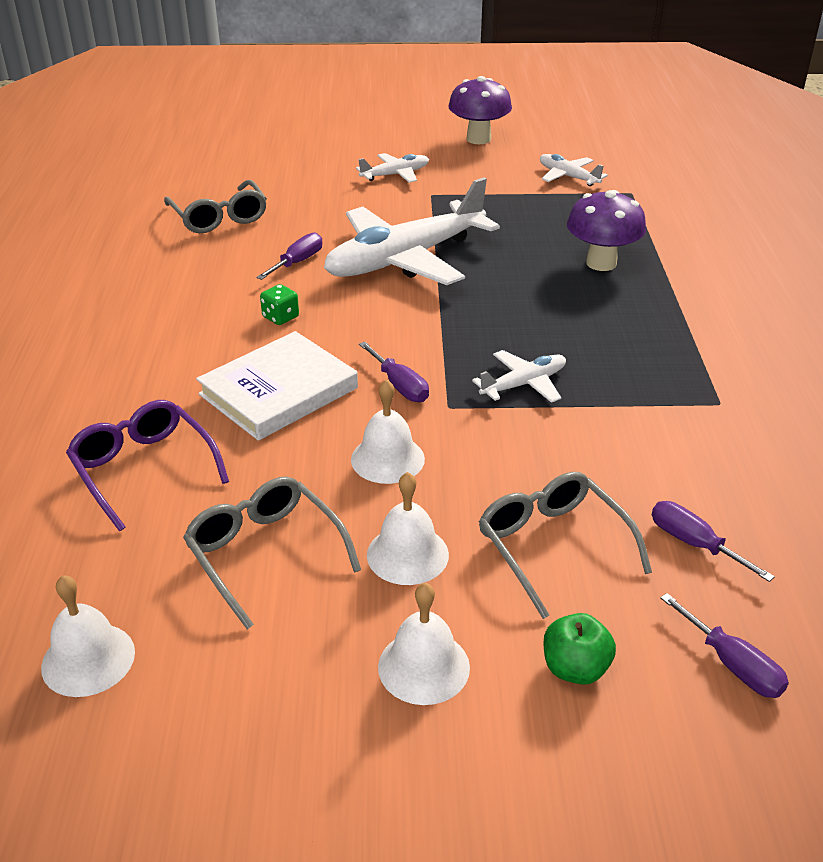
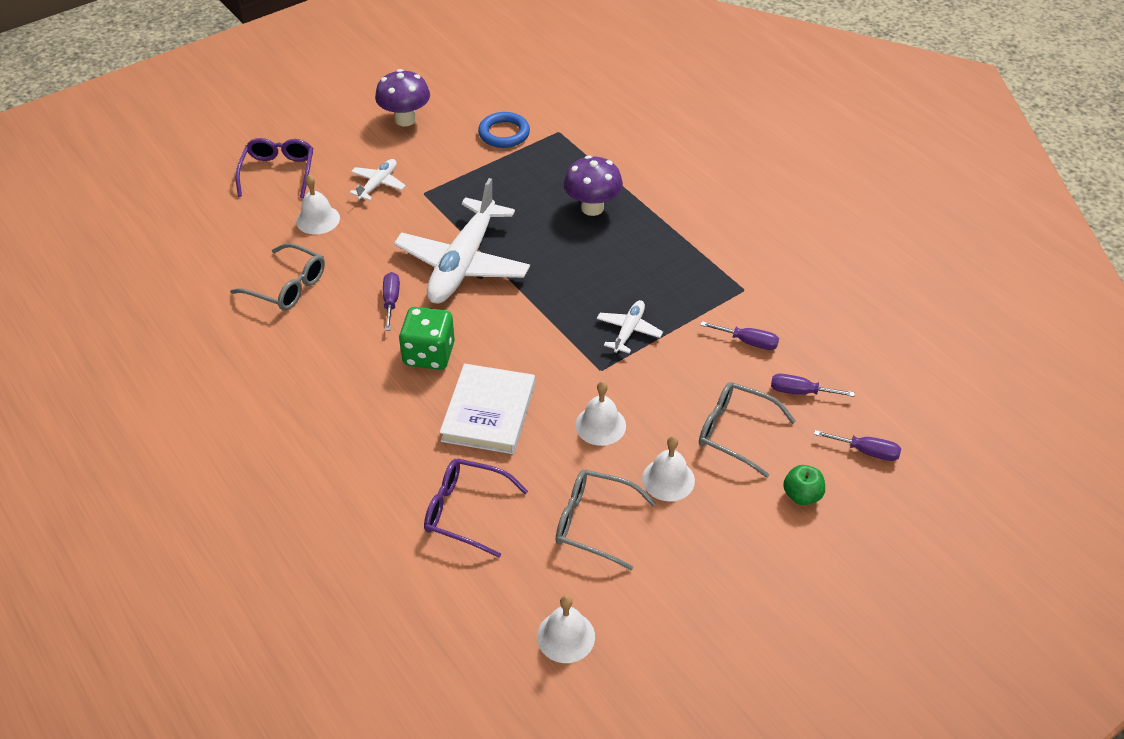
camera: 35 degrees left, 10 degrees up
(280, 317) = (429, 354): green dice -> green dice, size x2.03
(316, 140) = (278, 172): none -> purple glasses
(400, 386) = (558, 369): purple screwdriver -> purple screwdriver (748, 342)
(424, 666) = (734, 537): white bell -> white bell (318, 219)
(568, 177) = (504, 133): white plane -> blue ring

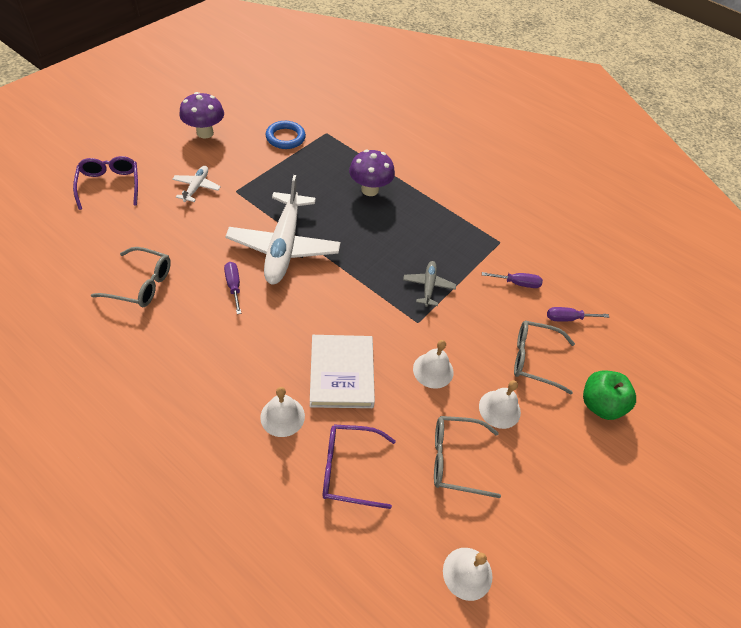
camera: 20 degrees left, 5 degrees up
(318, 219) = (153, 222): white bell -> white bell (282, 416)
(429, 354) = (278, 329): green dice -> none
(628, 331) = (428, 286): white plane -> grey plane
(802, 495) = (600, 404): green apple -> green apple, size x1.53
(866, 451) = (630, 360): purple screwdriver -> none

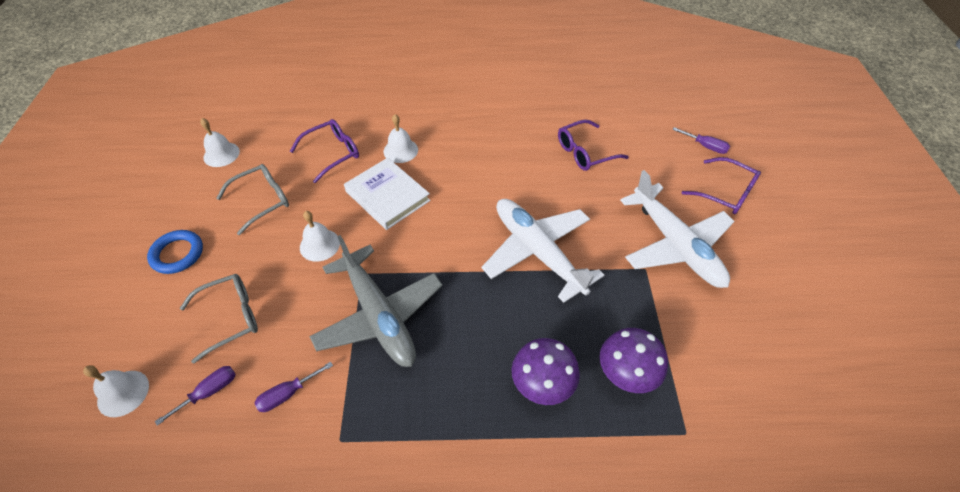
camera: 145 degrees right, 0 degrees up
(141, 284) = (585, 152): grey glasses -> purple glasses
(196, 187) = (675, 244): white plane -> white plane, size x2.16
(205, 133) = (769, 307): purple mushroom -> purple mushroom (625, 375)
(234, 286) = (529, 195): purple screwdriver -> purple screwdriver (705, 146)
(285, 137) = (706, 378): blue ring -> blue ring (177, 254)
(428, 286) = (379, 315): grey plane -> grey plane, size x2.16
(499, 409) = (245, 254): white bell -> white bell (123, 393)
(600, 404) = (148, 319): green apple -> none

